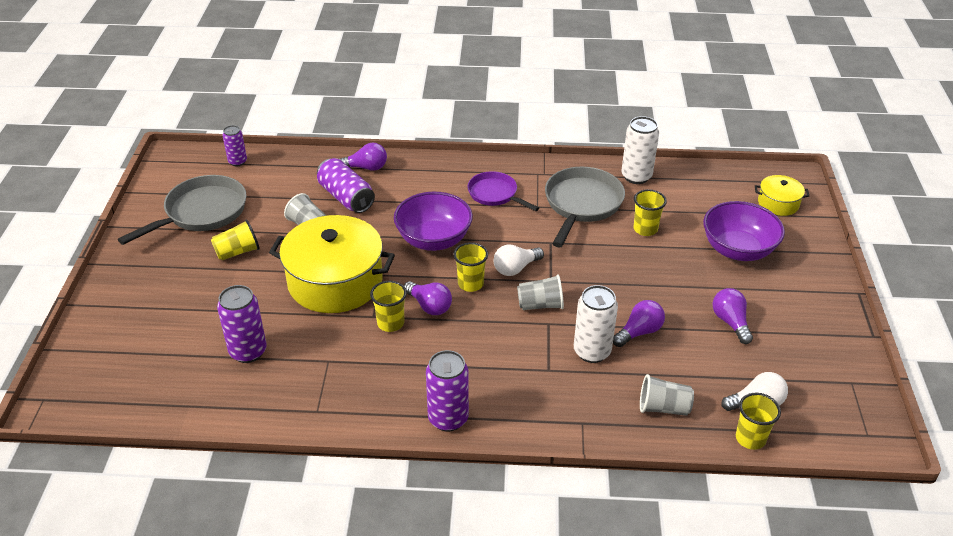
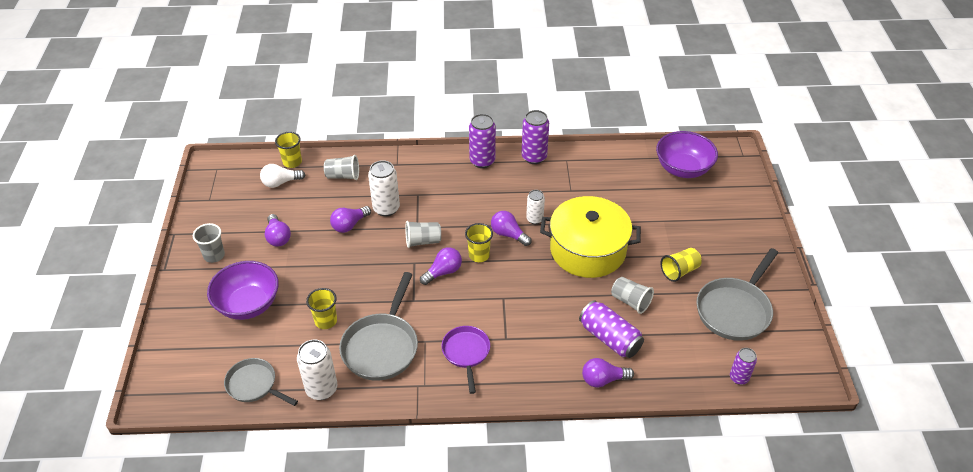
camera: 175 degrees right, 5 degrees up
(248, 351) = (628, 192): purple can -> purple can (534, 157)
(390, 323) = (534, 219): yellow cup -> white can
(434, 240) = (516, 295): purple bowl -> purple bowl (683, 169)
(495, 194) = (466, 353): purple pan -> purple pan turned 135 degrees counterclockwise
(515, 268) = (443, 272): white light bulb -> purple light bulb
(703, 183) = (254, 385): none -> grey pan
(778, 203) = (188, 362): yellow pot -> none
(804, 305) = (214, 255): none -> grey cup

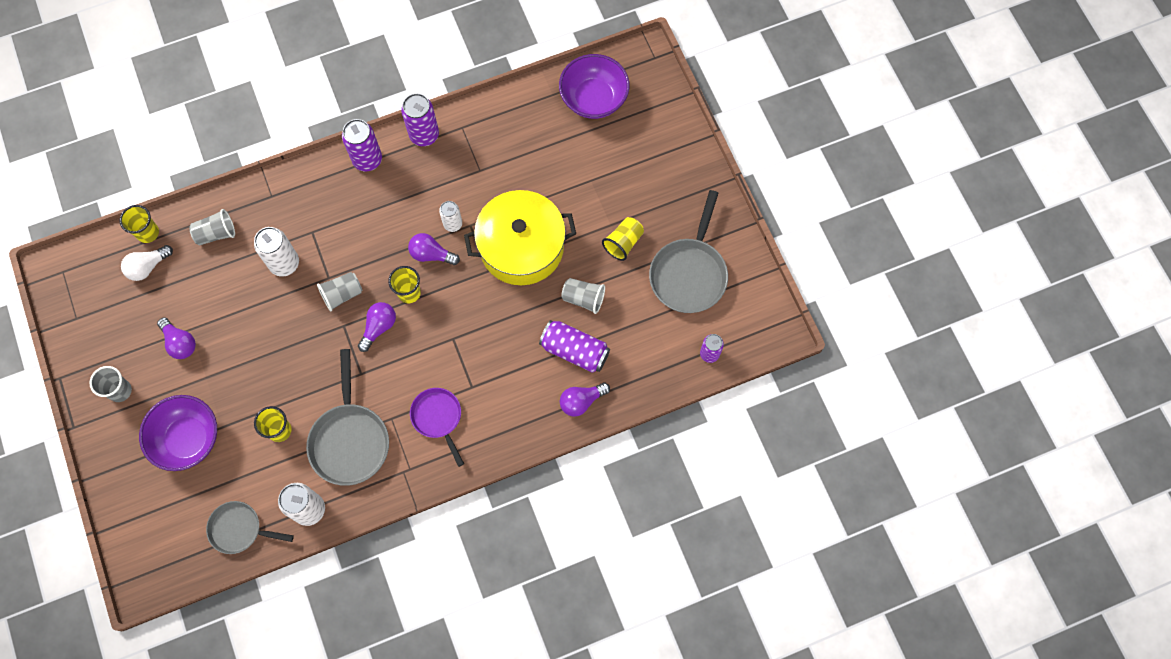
camera: 20 degrees left, 25 degrees up
(349, 225) = (252, 300): purple light bulb -> none

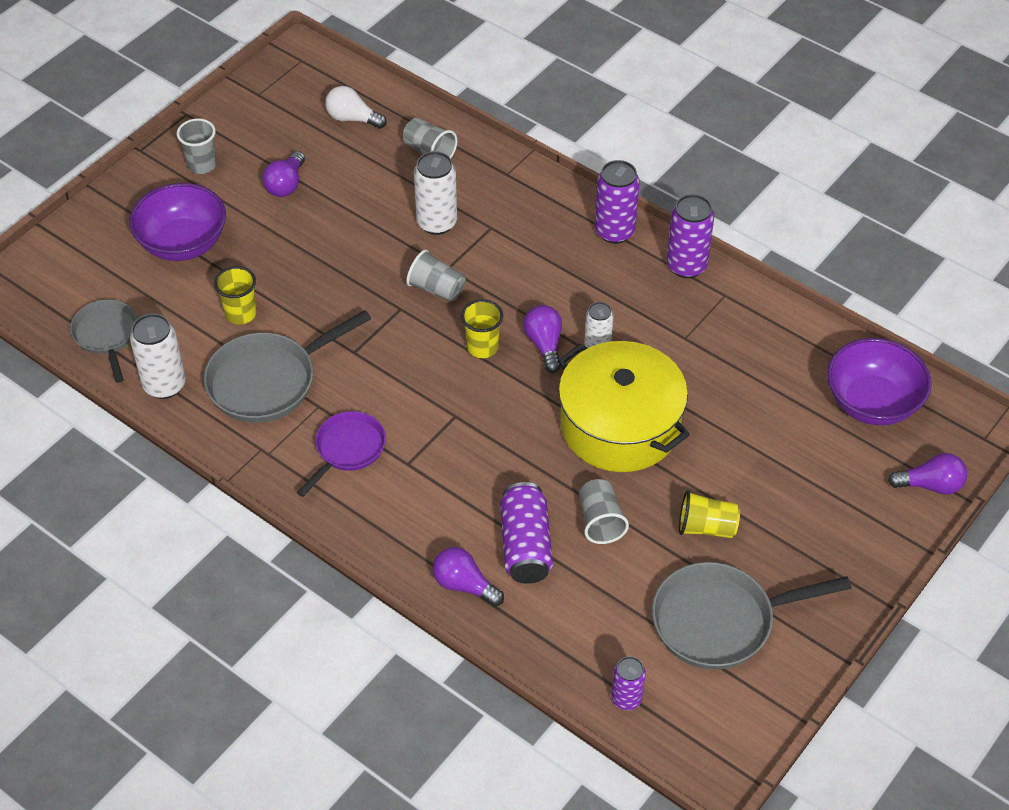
camera: 60 degrees right, 20 degrees down
(148, 233) = (390, 100): yellow cup -> none
(379, 327) = (420, 341): purple light bulb -> purple light bulb (930, 485)

